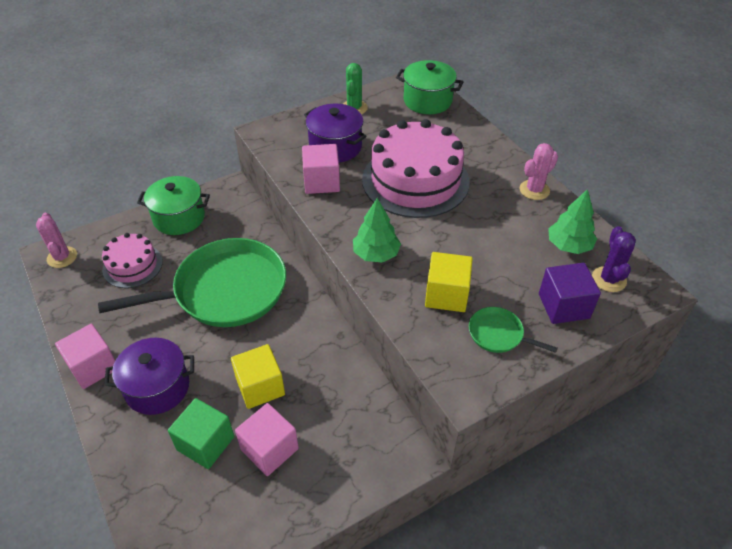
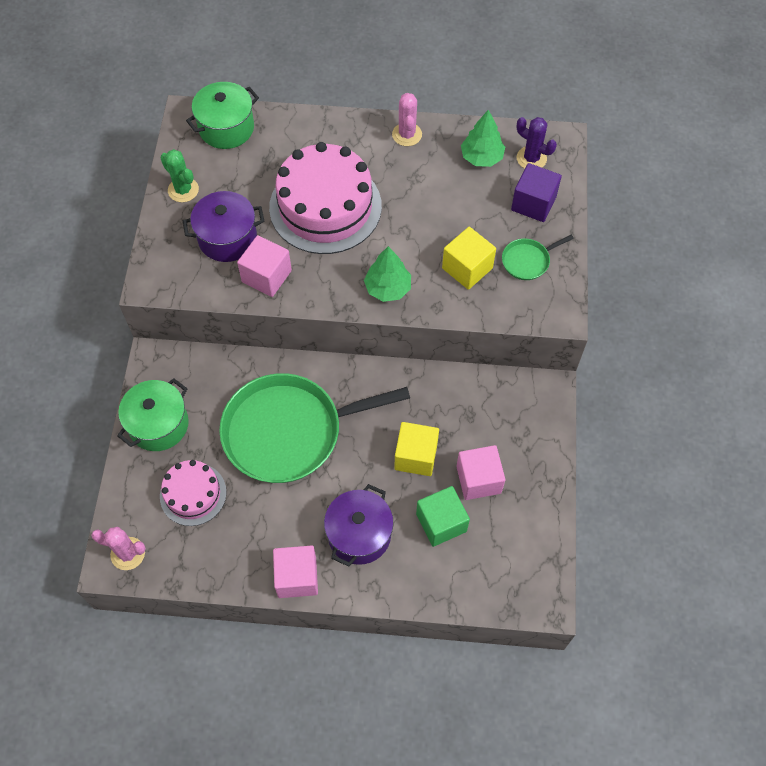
camera: 55 degrees left, 15 degrees up
(224, 291) = (289, 431): green pan -> green pan turned 120 degrees counterclockwise

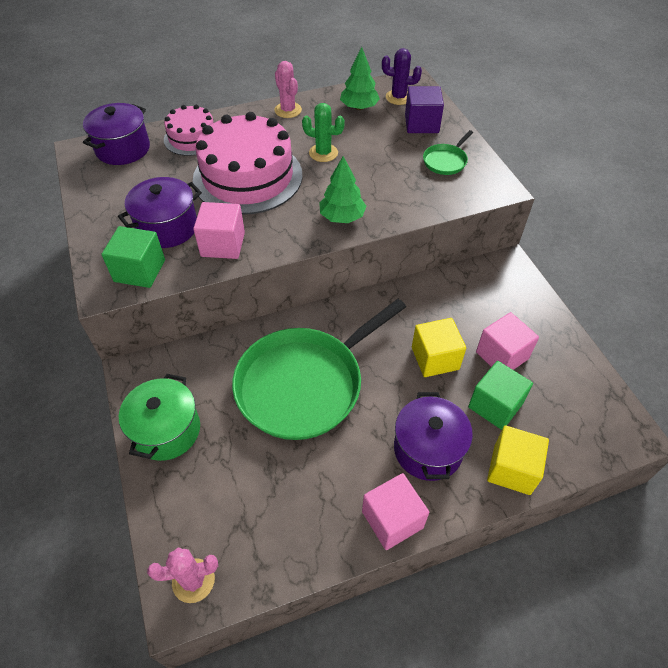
camera: 25 degrees left, 10 degrees down
(183, 190) = (103, 204): green cactus -> green cactus (323, 153)
(185, 276) = (139, 271): none -> green cube
(193, 494) = (237, 483): pink cake -> pink cake (192, 138)
(226, 128) = (123, 149): green pot -> purple pot
(467, 268) = (400, 181): yellow cube -> yellow cube (512, 469)

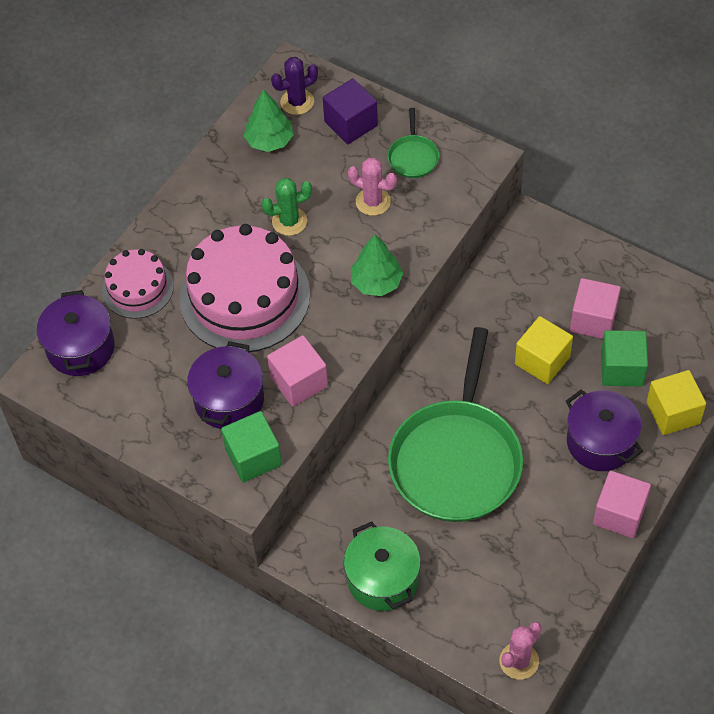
camera: 35 degrees left, 5 degrees up
(288, 110) = (200, 190): pink cactus -> pink cactus (373, 202)

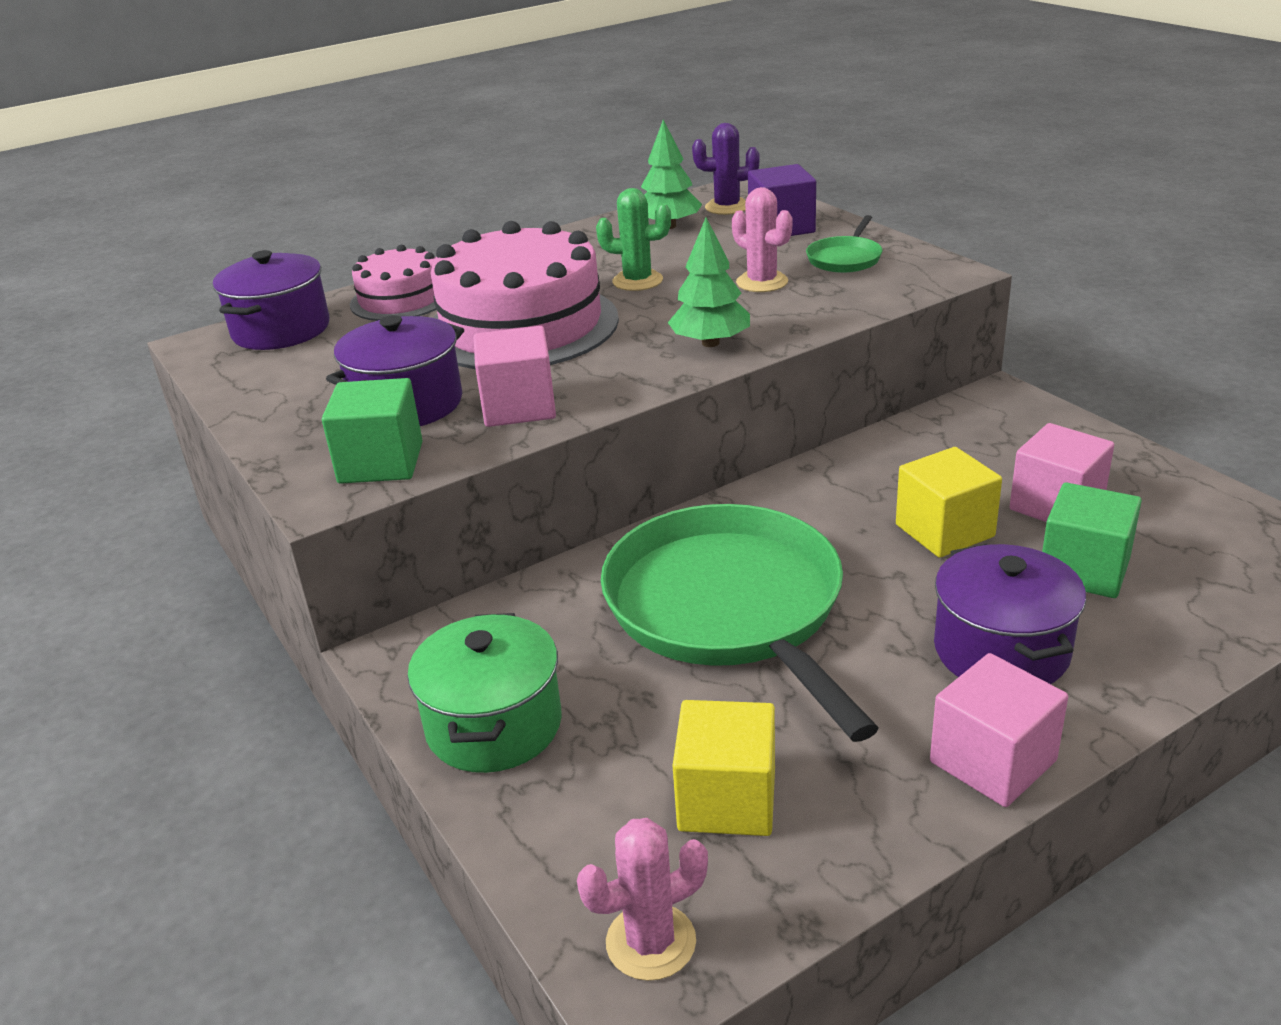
camera: 25 degrees right, 25 degrees down
(456, 459) = (729, 608): green pan -> green pan turned 120 degrees clockwise
(673, 413) = (1164, 646): yellow cube -> yellow cube (727, 799)

